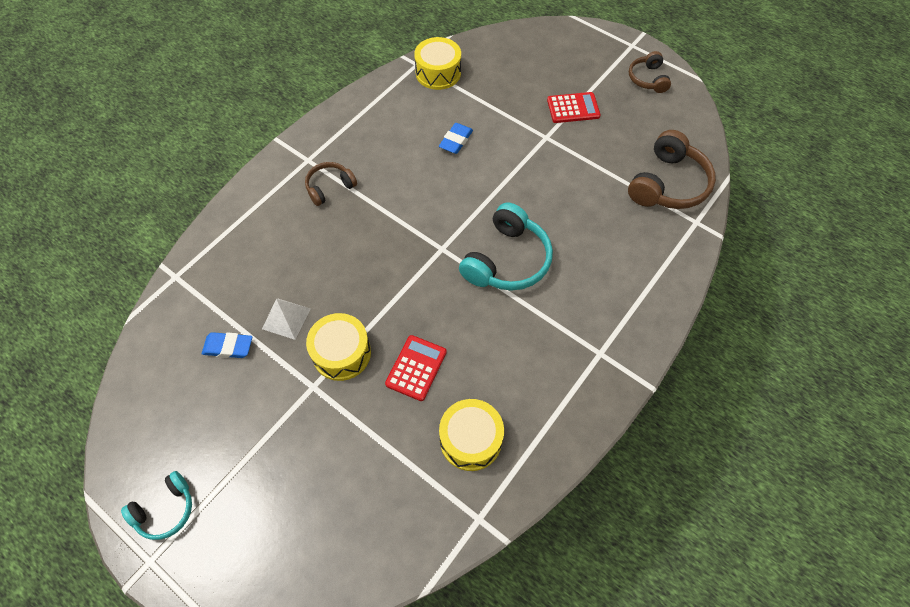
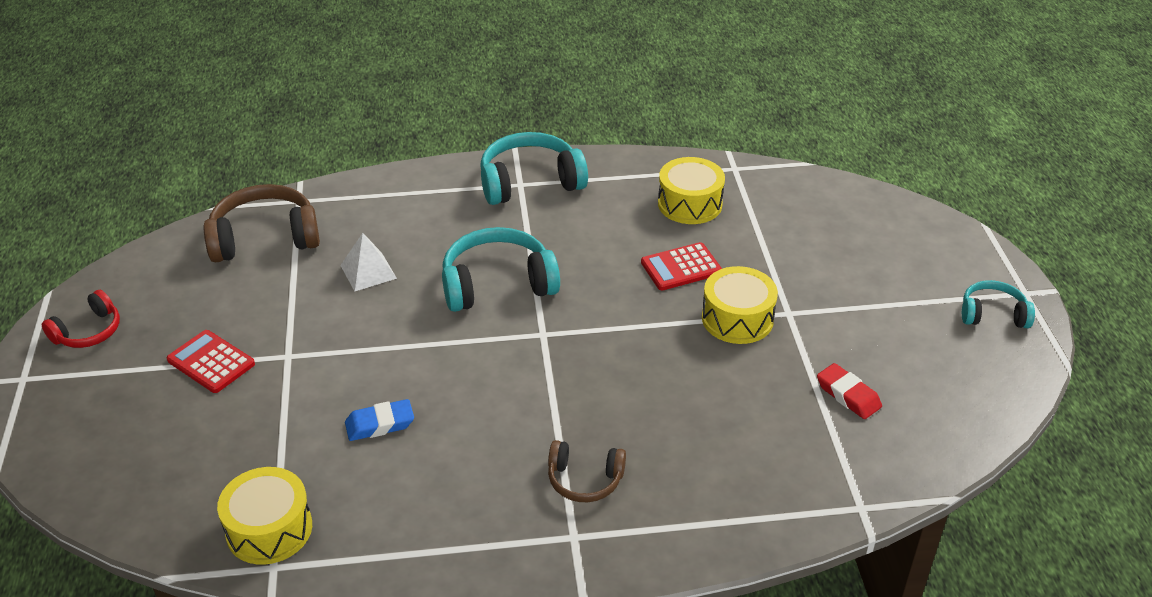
camera: 135 degrees left, 20 degrees down
(228, 347) = (848, 395): blue eraser -> red eraser
(286, 318) = (765, 380): white pyramid -> white pyramid (368, 271)
(596, 361) = (530, 182): none -> turquoise headphones
(648, 79) = (88, 332): brown headphones -> red headphones

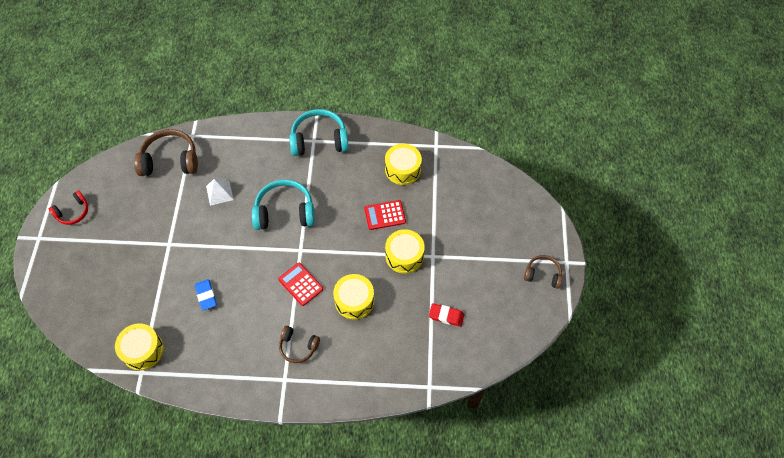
camera: 10 degrees right, 20 degrees up
(211, 362) = (130, 242): red calculator -> red calculator (301, 284)
(380, 424) = (206, 296): blue eraser -> blue eraser turned 75 degrees clockwise
(669, 395) = (354, 300): none -> yellow drum
(848, 395) = (446, 316): red eraser -> red eraser turned 45 degrees counterclockwise
(993, 314) = (542, 274): turquoise headphones -> brown headphones

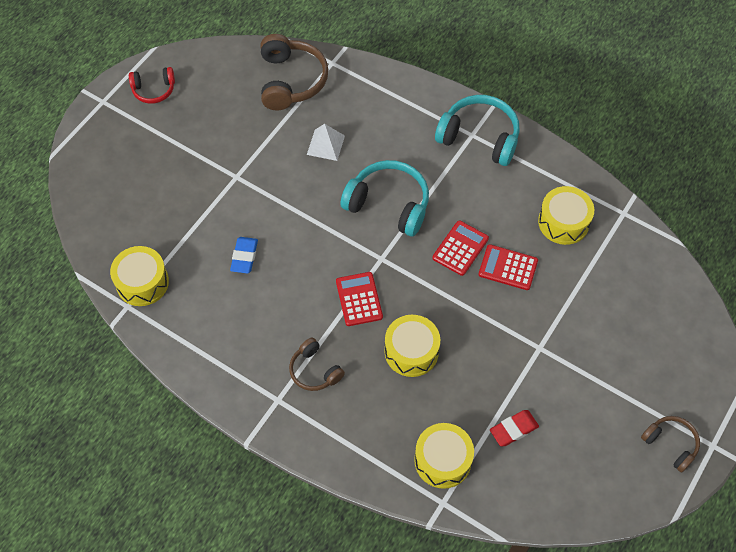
camera: 30 degrees right, 0 degrees up
(170, 160) = (291, 80): brown headphones -> brown headphones turned 60 degrees clockwise
(348, 218) = (460, 248): none -> red calculator
(404, 256) = (504, 329): yellow drum -> yellow drum (442, 460)
(446, 316) = (513, 429): red eraser -> red eraser turned 75 degrees counterclockwise

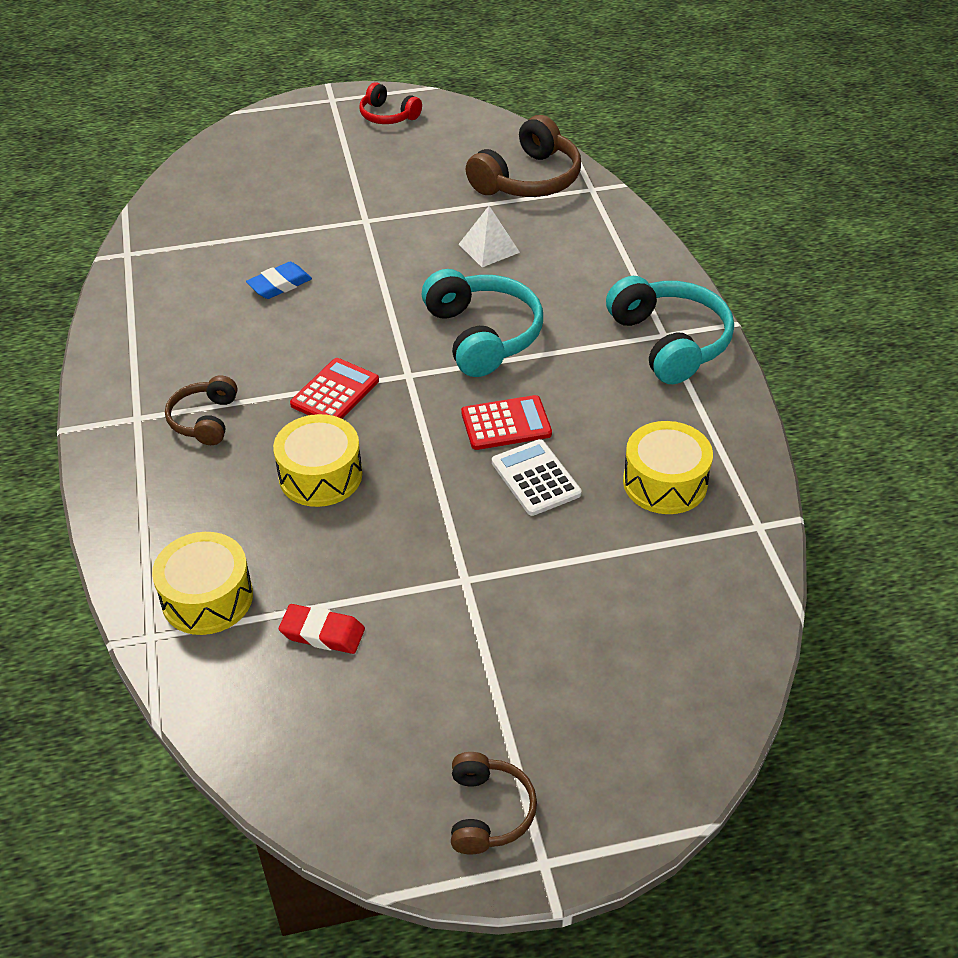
camera: 45 degrees right, 15 degrees down
(142, 282) = (165, 245): yellow drum -> none
(508, 267) = (535, 478): red calculator -> white calculator

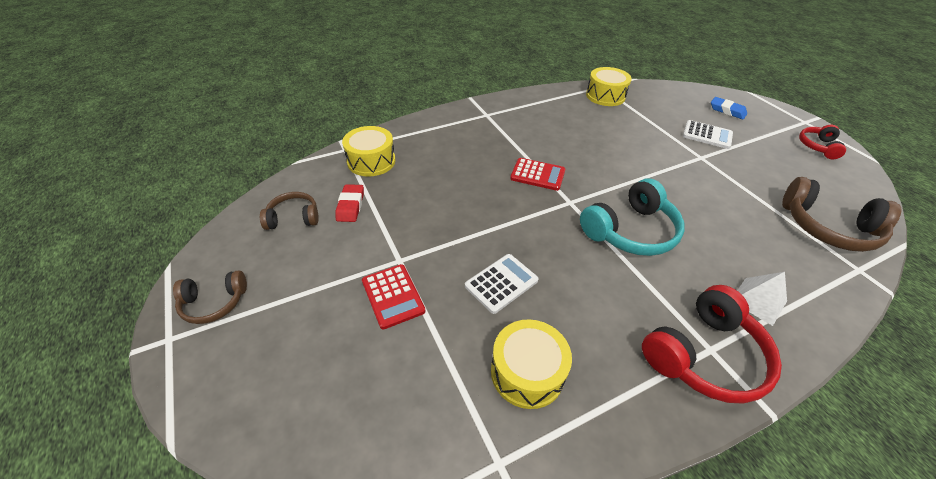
camera: 75 degrees right, 0 degrees up
(205, 420) = (494, 134): brown headphones -> brown headphones (293, 218)
(279, 285) = (615, 137): blue eraser -> blue eraser (727, 111)
(319, 195) = (707, 135): none -> white calculator
(320, 475) = (468, 182): yellow drum -> yellow drum (605, 96)
(489, 248) = (726, 219): white pyramid -> white pyramid (758, 301)
(506, 424) = (548, 258): red calculator -> red calculator (393, 296)
(670, 342) = (704, 355): turquoise headphones -> red headphones

